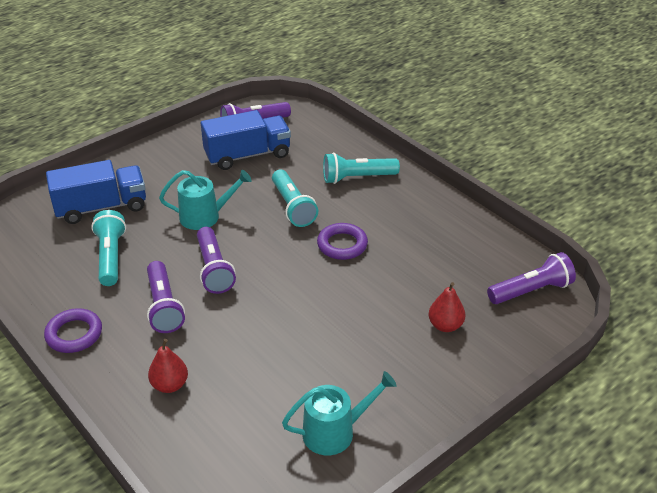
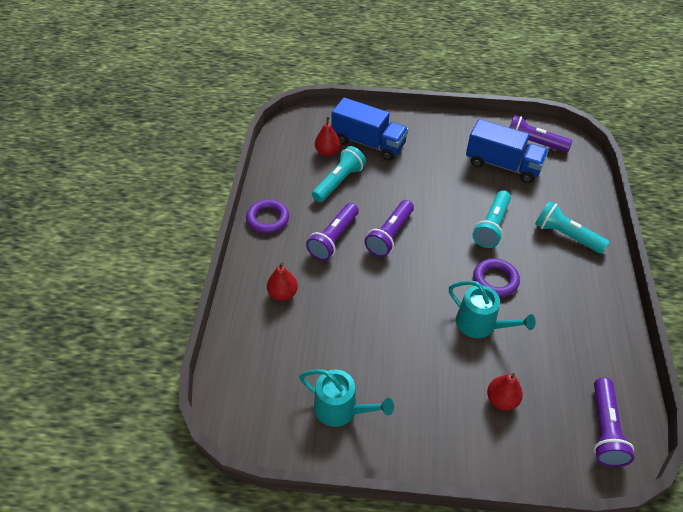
camera: 45 degrees right, 10 degrees up
(67, 239) = (327, 152): none -> red pear
(205, 216) = (424, 193): turquoise watering can -> turquoise watering can (480, 324)
(531, 291) = (604, 429): purple flashlight -> purple flashlight turned 75 degrees clockwise

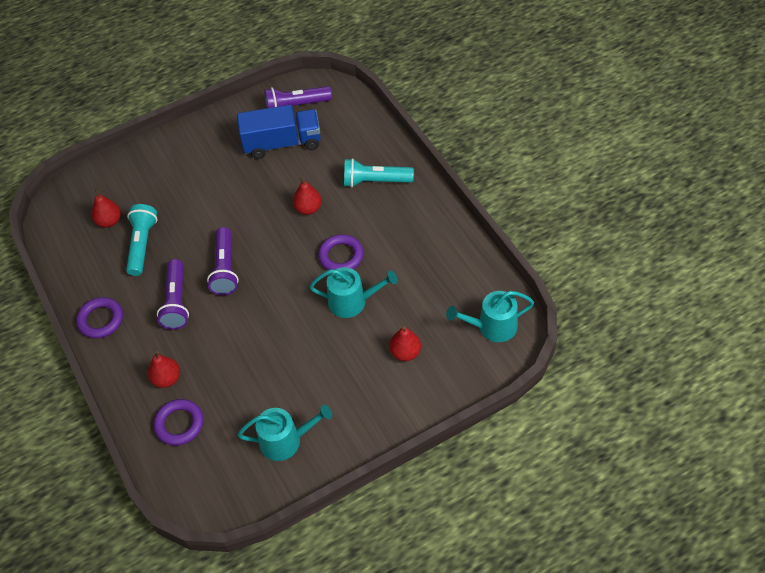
camera: 30 degrees left, 5 degrees up
(265, 336) = (179, 424): none -> purple ring
(368, 143) = (143, 190): blue truck -> none
(491, 226) = (308, 208): turquoise flashlight -> red pear
(604, 429) = (492, 327): purple flashlight -> turquoise watering can

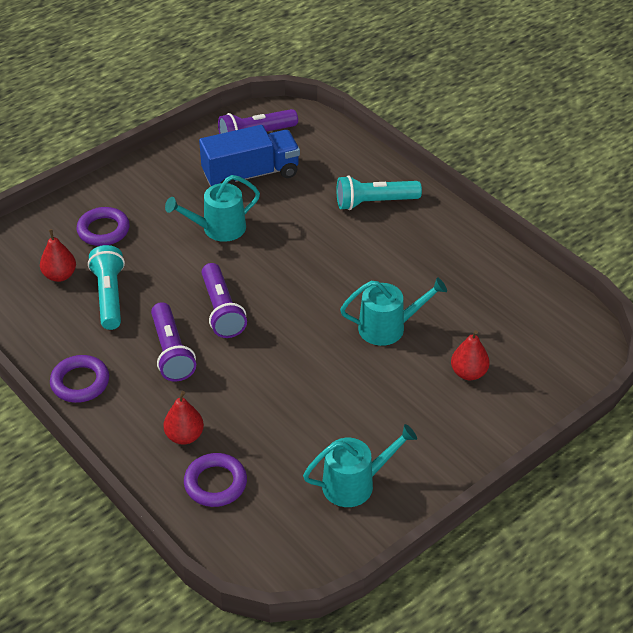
camera: 15 degrees left, 10 degrees down
(308, 208) = (304, 238): red pear -> none
(341, 256) = (359, 282): purple ring -> purple ring (103, 230)
(492, 327) = (561, 334): turquoise watering can -> turquoise watering can (219, 228)

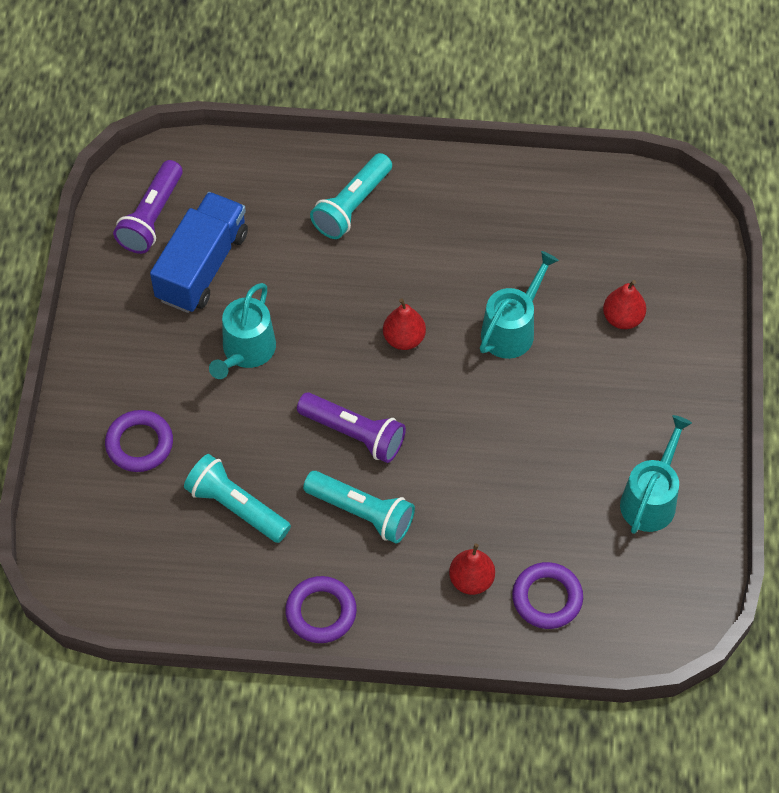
camera: 45 degrees left, 15 degrees up
(60, 275) = (161, 526): red pear -> red pear (404, 338)
(171, 352) = (362, 512): purple flashlight -> turquoise flashlight

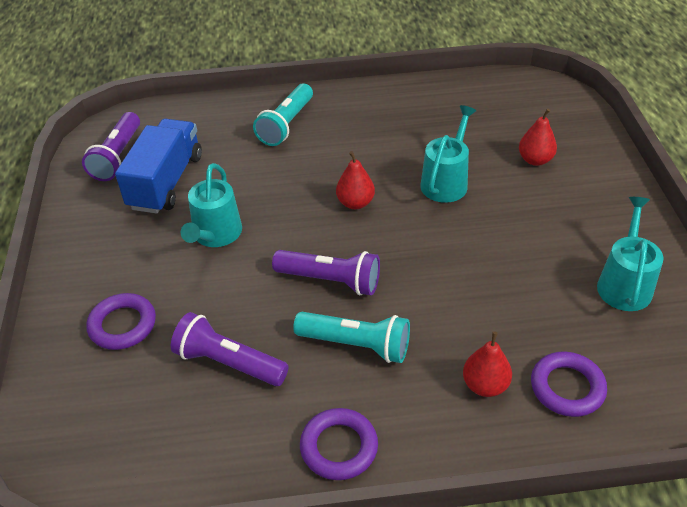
camera: 10 degrees left, 15 degrees down
(236, 507) = (229, 363): turquoise flashlight -> purple flashlight

